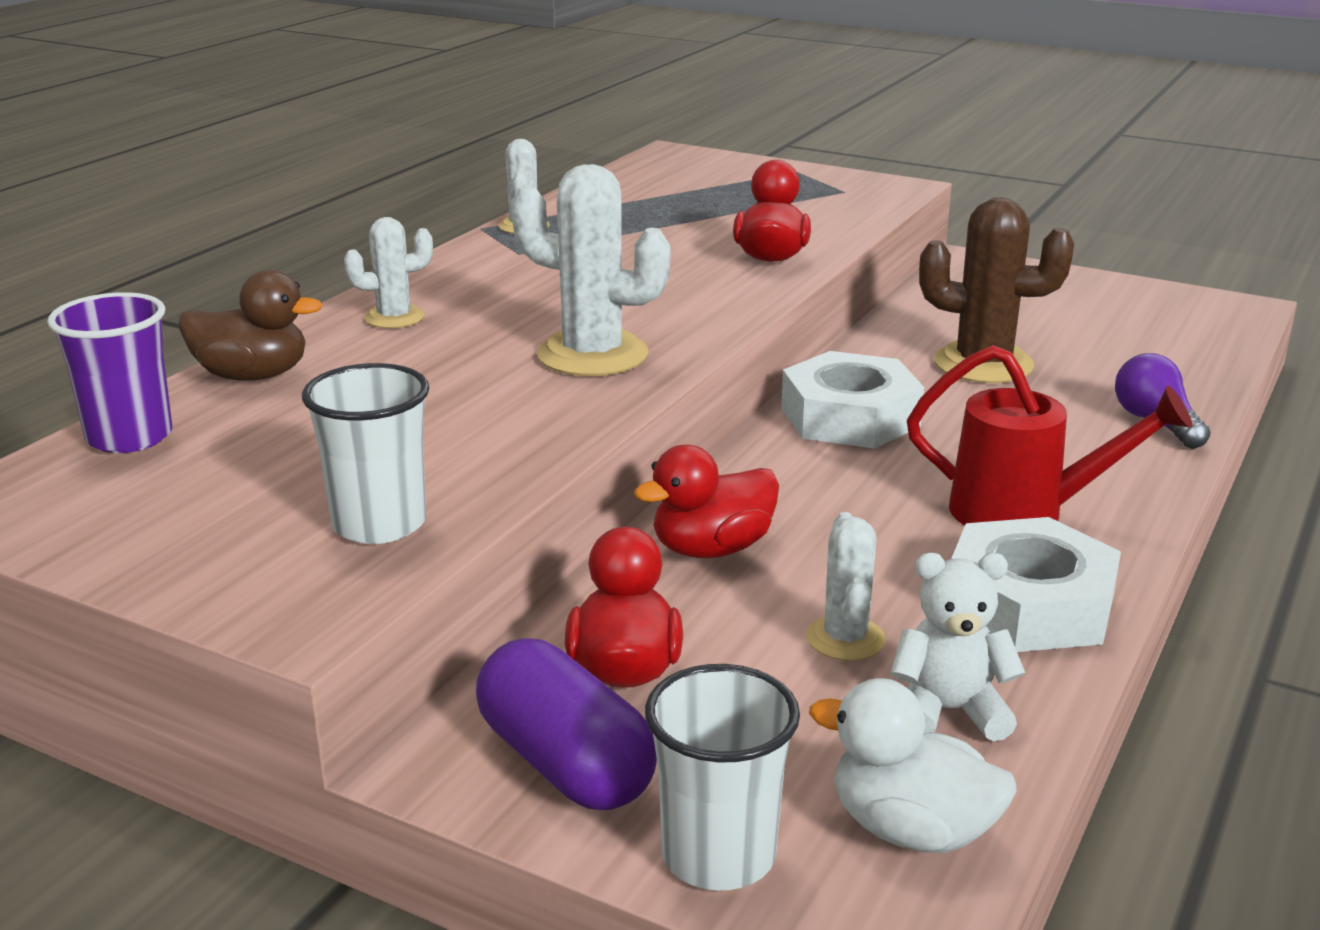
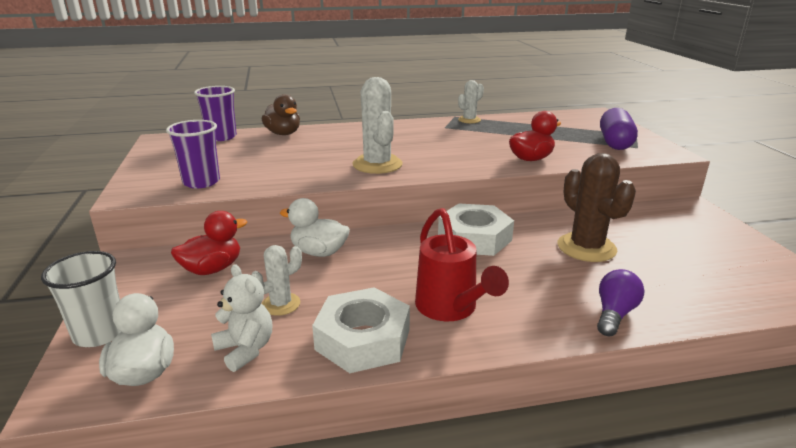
camera: 50 degrees right, 0 degrees up
(379, 524) = (201, 182): white cup -> purple cup
(394, 318) = (356, 132): white cactus -> none
(565, 763) = (140, 282): purple capsule -> purple capsule (615, 142)
(712, 549) = (319, 252): red duck -> white duck

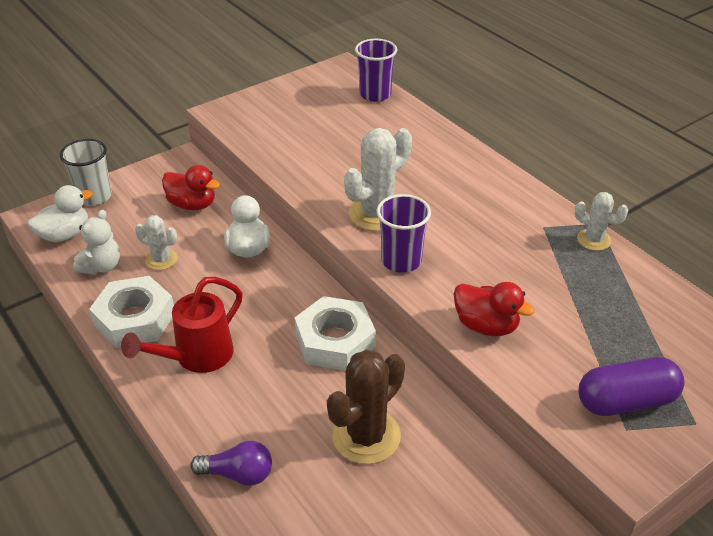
camera: 65 degrees right, 15 degrees up
(201, 182) = (265, 132): purple cup -> purple cup (401, 261)
(283, 133) = (415, 124): brown duck -> none

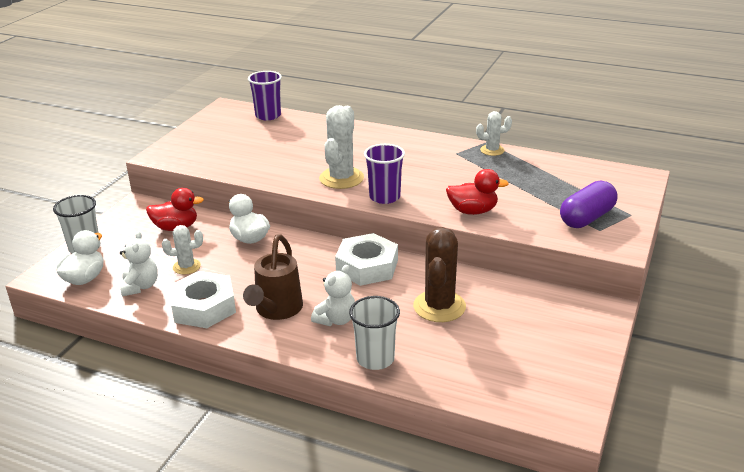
camera: 30 degrees left, 10 degrees down
(197, 357) = (276, 310): red watering can -> brown watering can
(238, 474) = (375, 359): purple light bulb -> white cup
(243, 399) = (336, 320): none -> white teddy bear

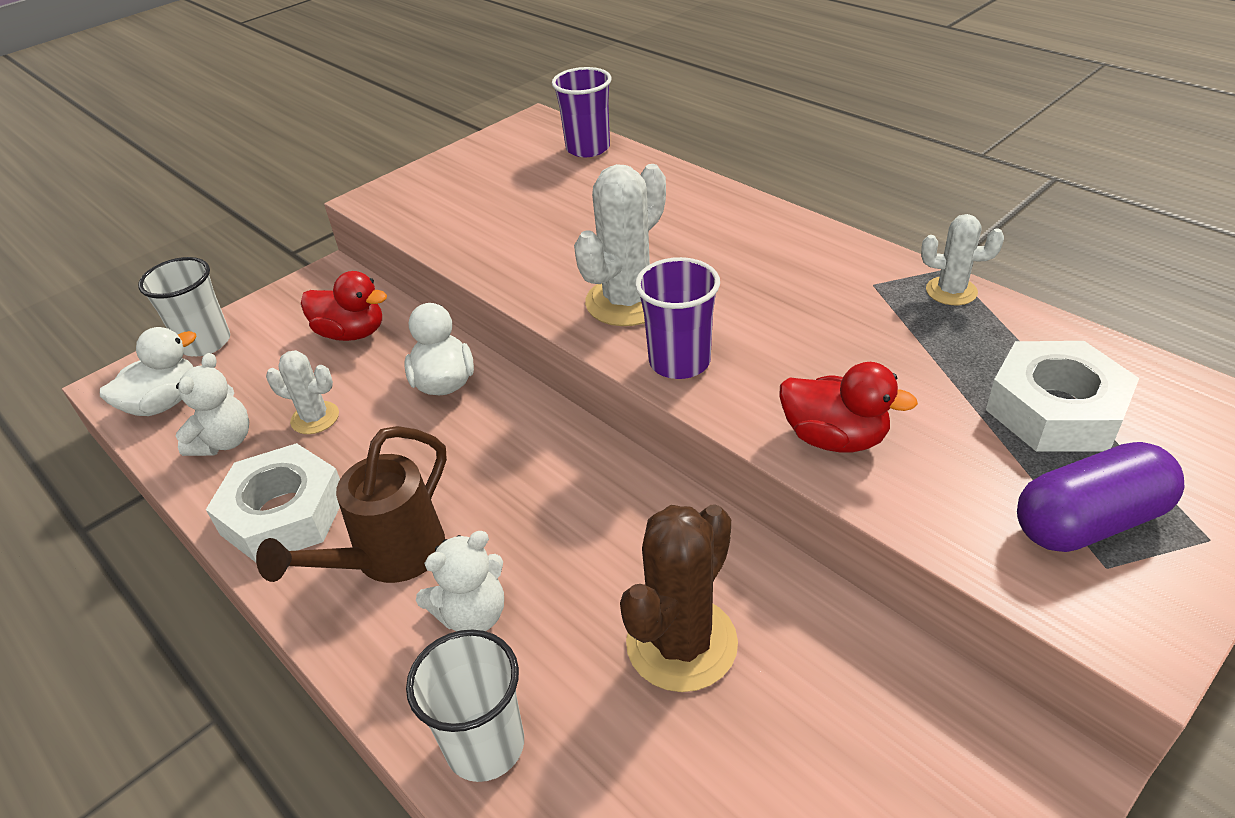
camera: 25 degrees right, 10 degrees up
(367, 266) = (600, 498): white nut -> white nut (1055, 409)

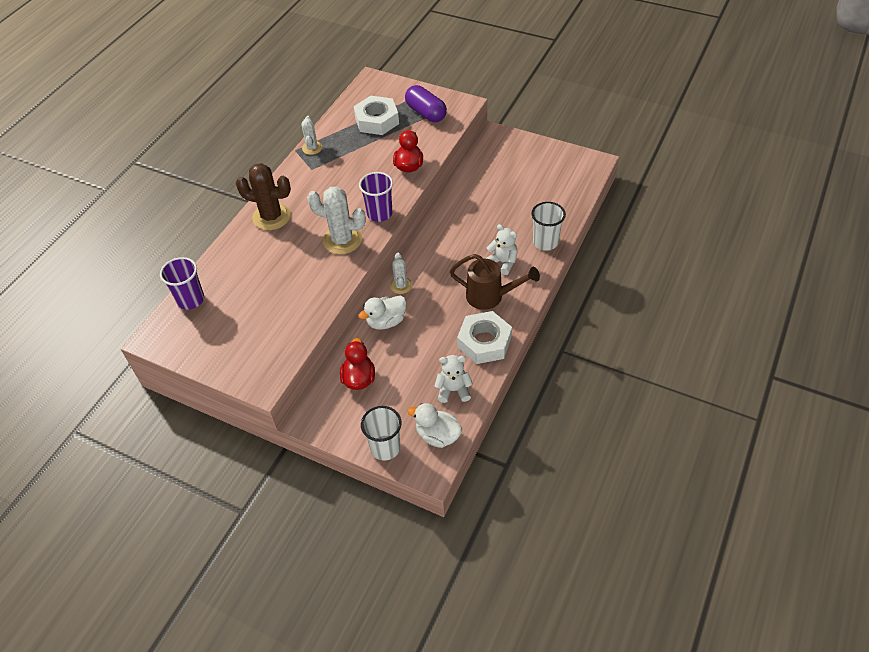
camera: 110 degrees left, 10 degrees up
(315, 418) = (426, 361): white cactus -> white cactus (401, 285)
(681, 643) = (489, 209): brown cactus -> brown cactus (271, 217)

